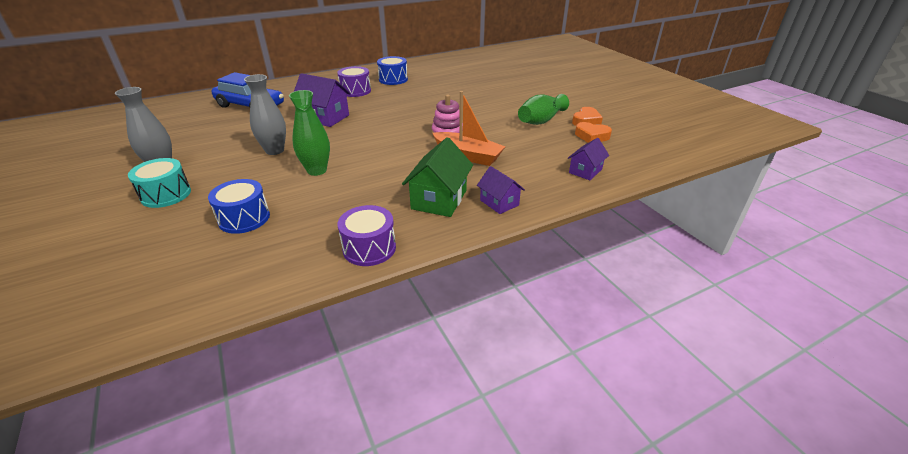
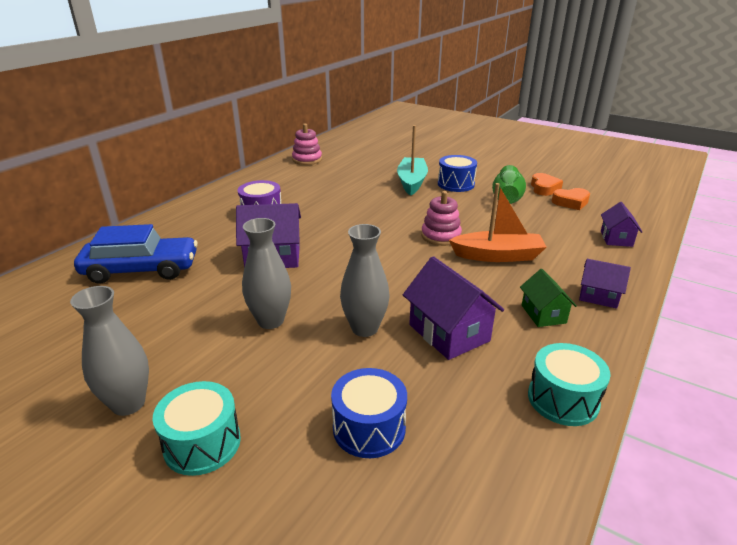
camera: 30 degrees left, 5 degrees down
(317, 170) = (364, 328): green vase -> grey vase
(360, 189) = (449, 333): none -> purple house
(369, 248) = (563, 399): purple drum -> turquoise drum
(393, 79) = (287, 188): blue drum -> blue drum (456, 184)
(433, 64) = (307, 159): none -> pink stacking toy
(439, 199) = (543, 314): green house -> green house, size x0.61
(484, 93) = (411, 182): none -> turquoise boat

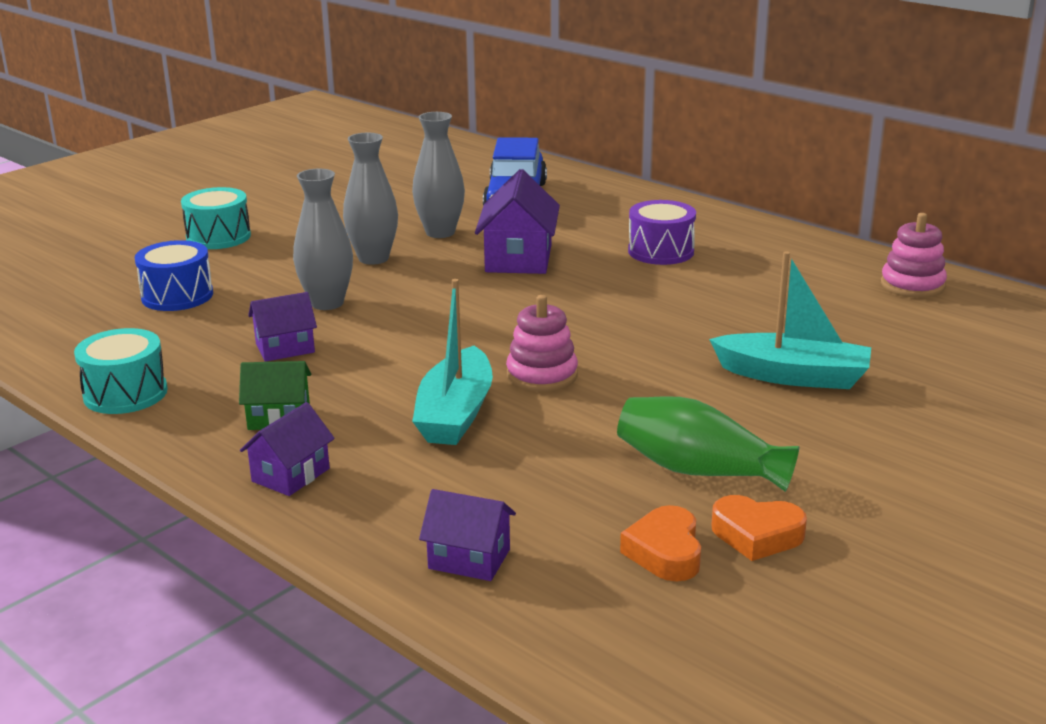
camera: 100 degrees right, 5 degrees down
(128, 403) = (288, 211): grey vase -> grey vase (440, 232)
(449, 333) = (285, 348): purple house -> purple house, size x0.61
(456, 184) = (782, 423): blue drum -> none
(497, 256) = (455, 413): orange boat -> turquoise boat

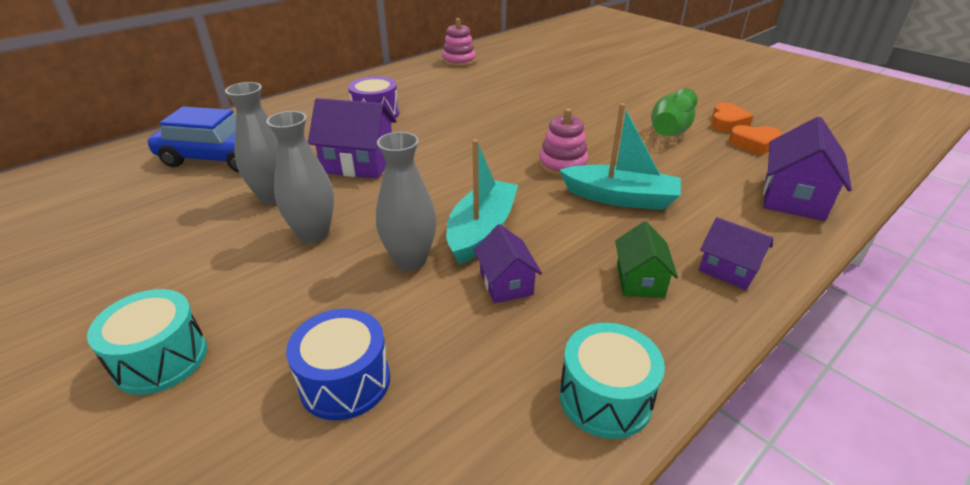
camera: 85 degrees left, 10 degrees up
(469, 559) = (793, 198): purple house -> purple house, size x1.64
(793, 376) = (563, 98): turquoise boat -> turquoise boat (481, 230)

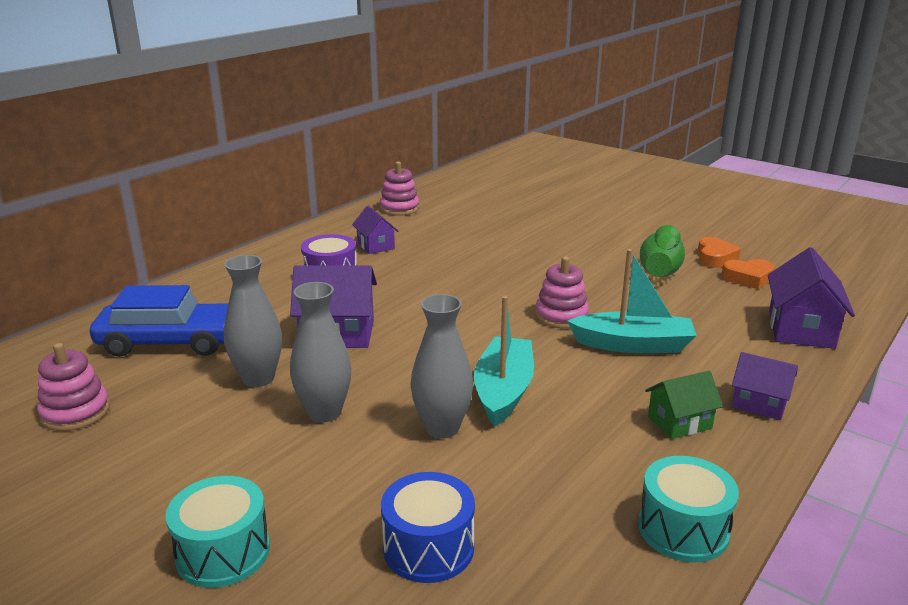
camera: 10 degrees left, 10 degrees down
(113, 212) = (75, 412): none -> pink stacking toy
(506, 283) = (550, 439): purple house -> purple house (375, 245)
(640, 280) = (679, 422): green house -> green house turned 75 degrees clockwise

